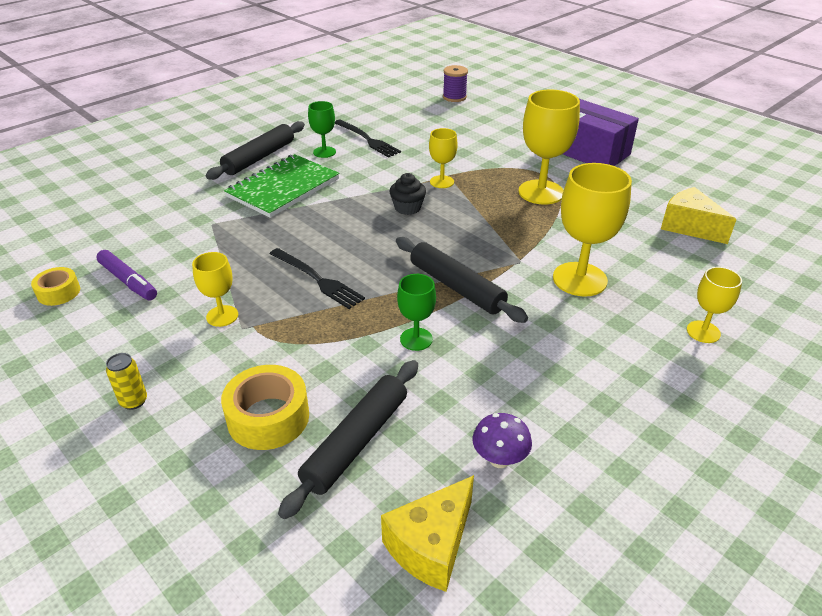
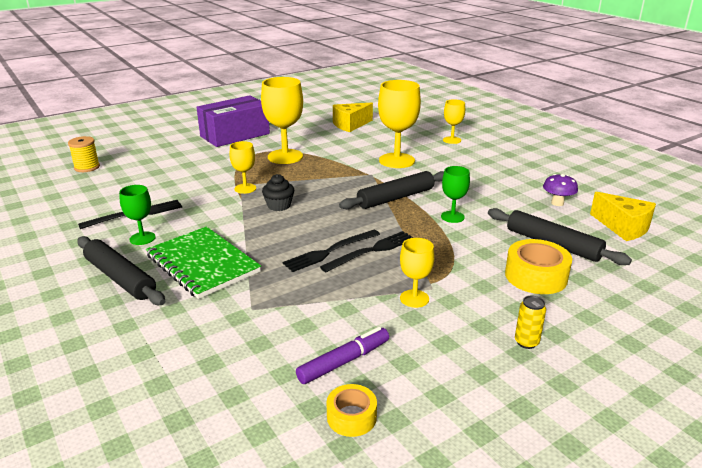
camera: 80 degrees left, 10 degrees down
(313, 252) = (329, 251): none -> black fork
(454, 97) = (87, 167): purple spool -> yellow spool

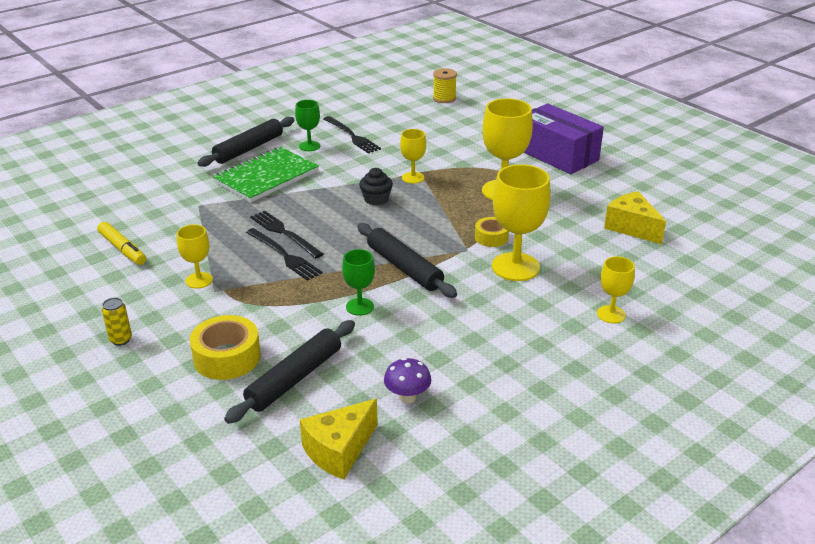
camera: 85 degrees right, 5 degrees up
(344, 361) = (122, 249): purple marker -> yellow marker
(351, 417) = (64, 255): yellow tape -> yellow tape (491, 237)

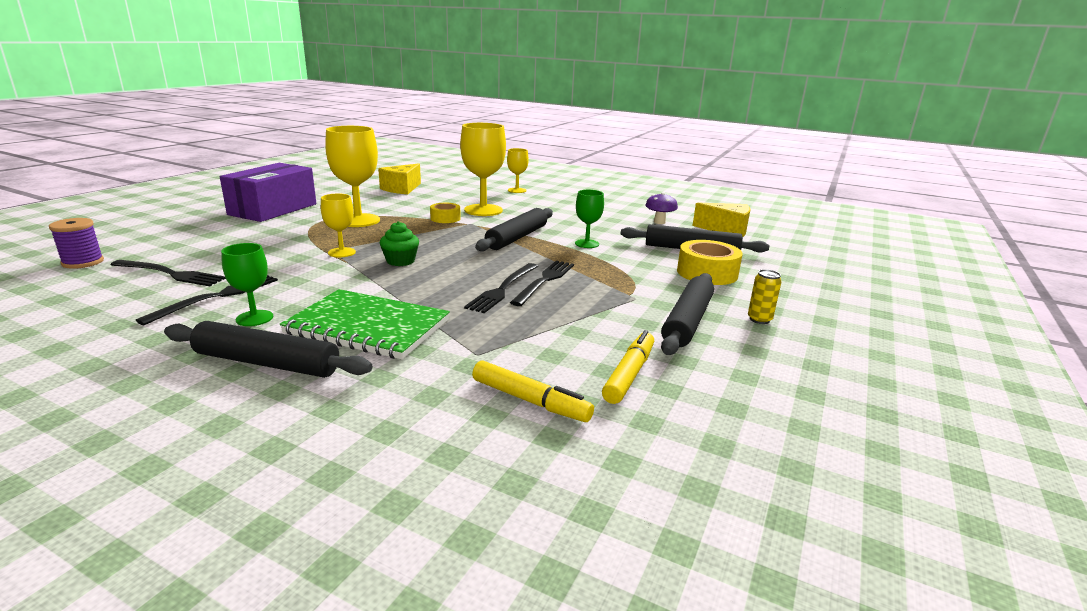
camera: 115 degrees left, 10 degrees down
(135, 211) = (530, 401): none -> yellow marker
(155, 300) = (687, 322): none -> black rolling pin
(199, 280) = (630, 309): yellow goblet -> none
(376, 199) = (400, 261): black cupcake -> green cupcake
(404, 122) = (170, 274): none -> black fork
(444, 98) = (83, 262): yellow spool -> purple spool

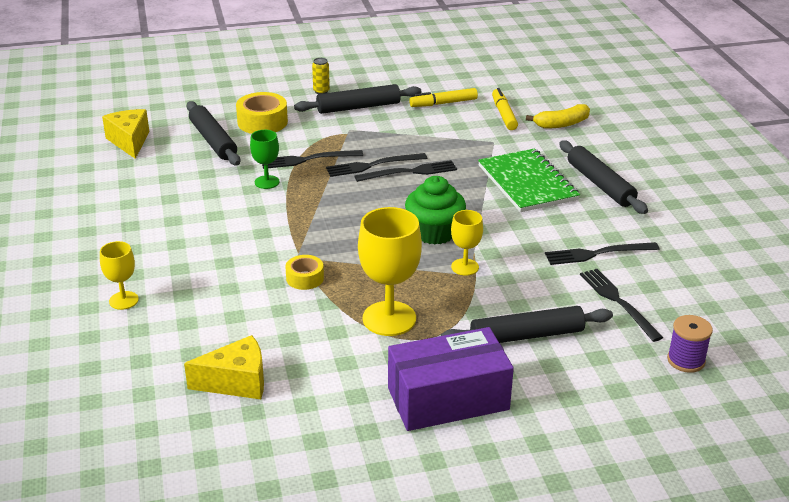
camera: 130 degrees left, 10 degrees up
(254, 318) = (585, 220): green goblet -> none
(400, 261) = (434, 232): green cupcake -> green cupcake, size x1.62
(423, 432) = (561, 124): none -> yellow banana
(483, 210) = (244, 275): yellow goblet -> none
(517, 238) = (301, 216): black rolling pin -> black rolling pin (527, 335)
(600, 265) = (308, 159): none -> black fork
(659, 222) = (145, 175): purple mushroom -> none

